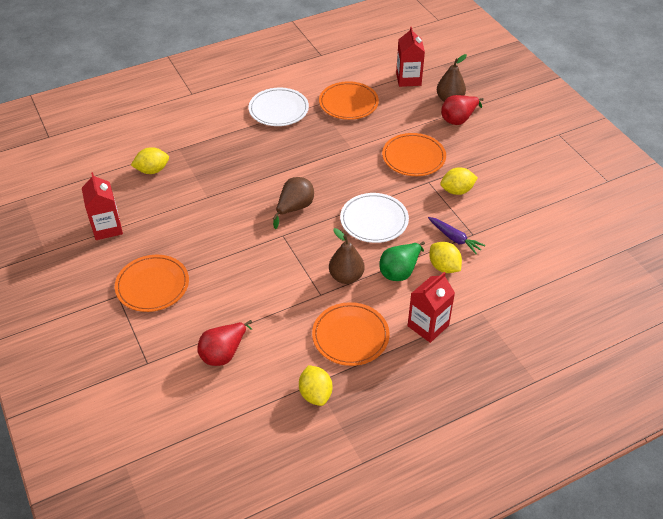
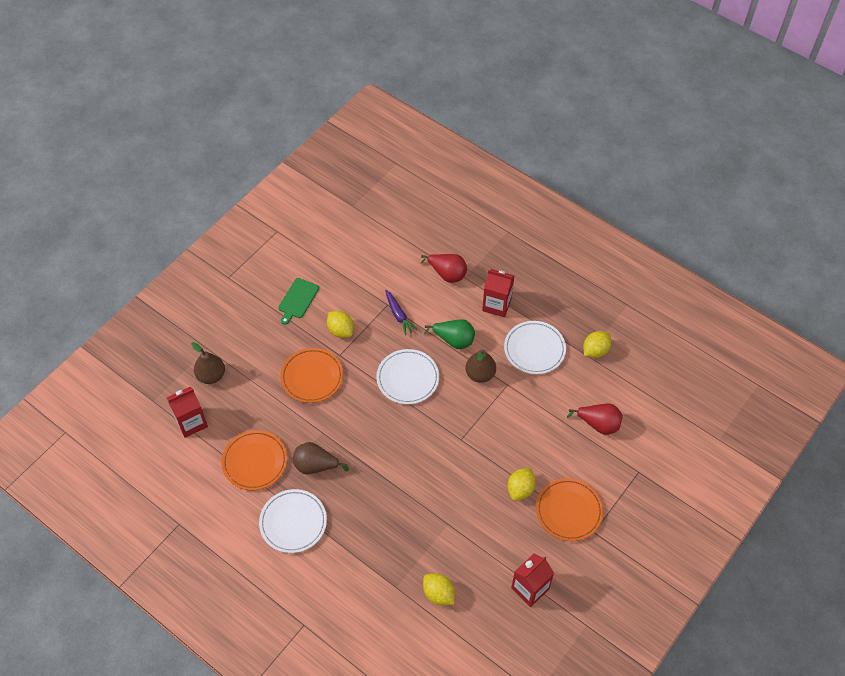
camera: 115 degrees left, 10 degrees up
(294, 208) = (424, 444): brown pear -> brown pear (316, 466)
(350, 336) = (534, 349): orange plate -> white plate
(444, 267) = (433, 313): yellow lemon -> yellow lemon (520, 489)
(454, 238) = (399, 315): purple carrot -> purple carrot turned 135 degrees clockwise
(458, 119) = (239, 359): red pear -> red pear (447, 274)
(509, 172) = (298, 300): none -> green cutting board

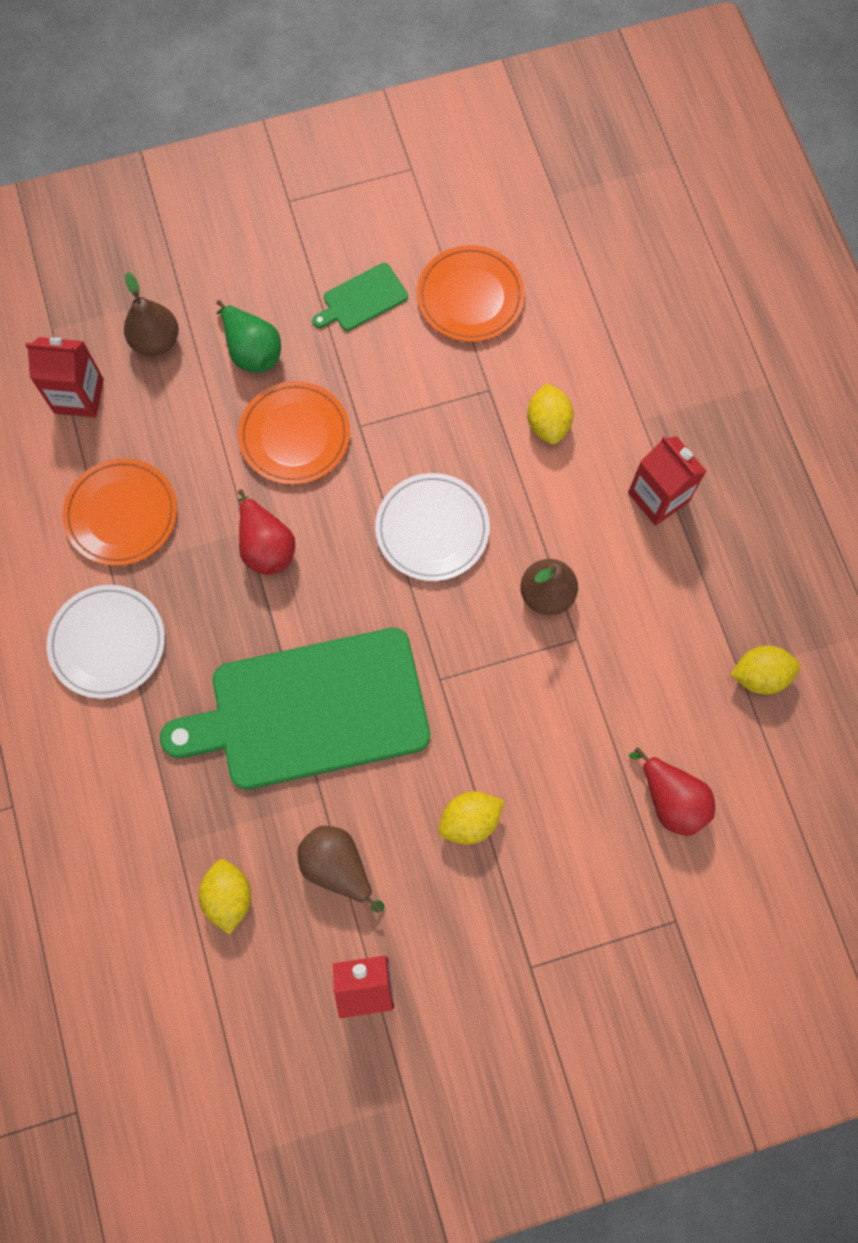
camera: 35 degrees right, 15 degrees up
(316, 466) = (200, 578): brown pear -> brown pear (337, 867)
(341, 330) = (389, 388): yellow lemon -> yellow lemon (548, 424)
(399, 315) = (493, 418): purple carrot -> none
(413, 489) = (311, 710): none -> green cutting board
(447, 274) = (618, 397): red pear -> red pear (266, 546)
(454, 340) = (548, 513): green pear -> green pear (252, 351)
(534, 349) = (663, 609): white plate -> none
(569, 511) = (517, 907): orange plate -> orange plate (470, 297)

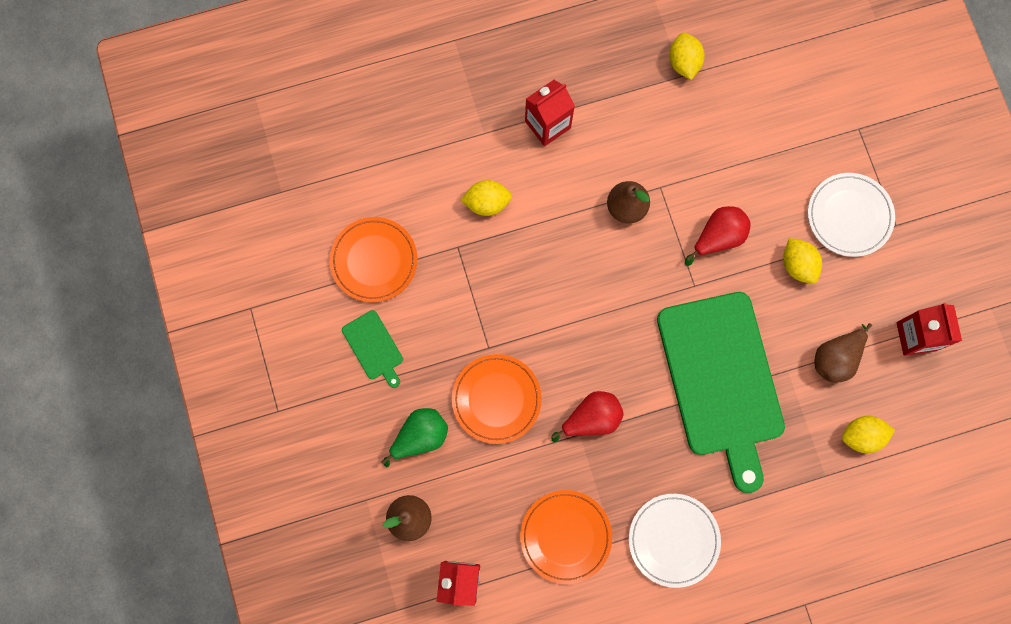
camera: 90 degrees left, 5 degrees up
(432, 529) = (575, 291): white plate -> white plate (849, 216)
(671, 800) = (776, 127): red pear -> red pear (718, 237)

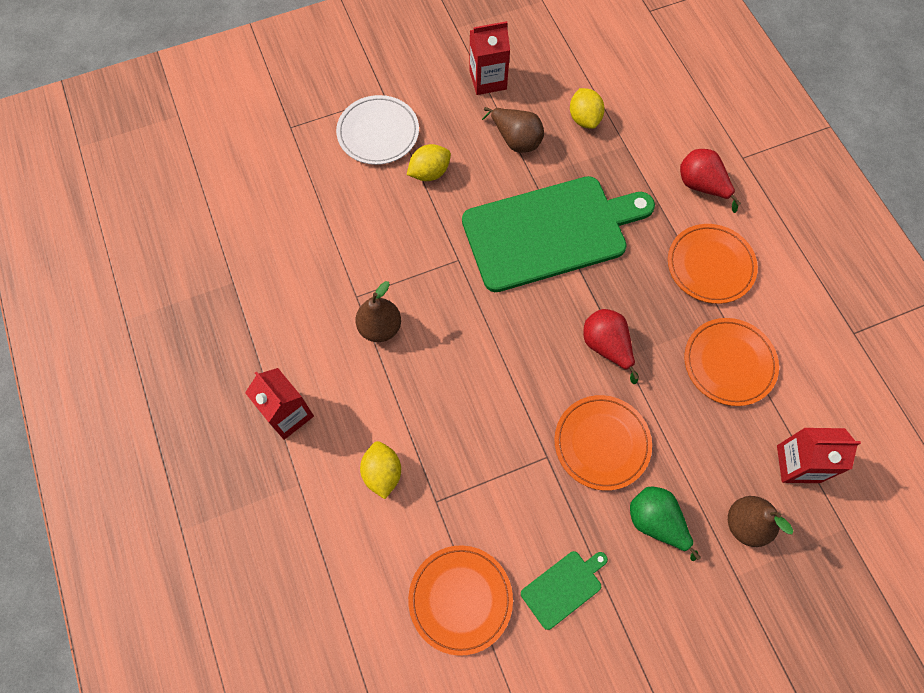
camera: 95 degrees left, 10 degrees down
(673, 540) = (710, 265): white plate -> orange plate
(684, 63) = (218, 281): yellow lemon -> none
(718, 237) = (407, 241): red pear -> red pear (701, 186)

